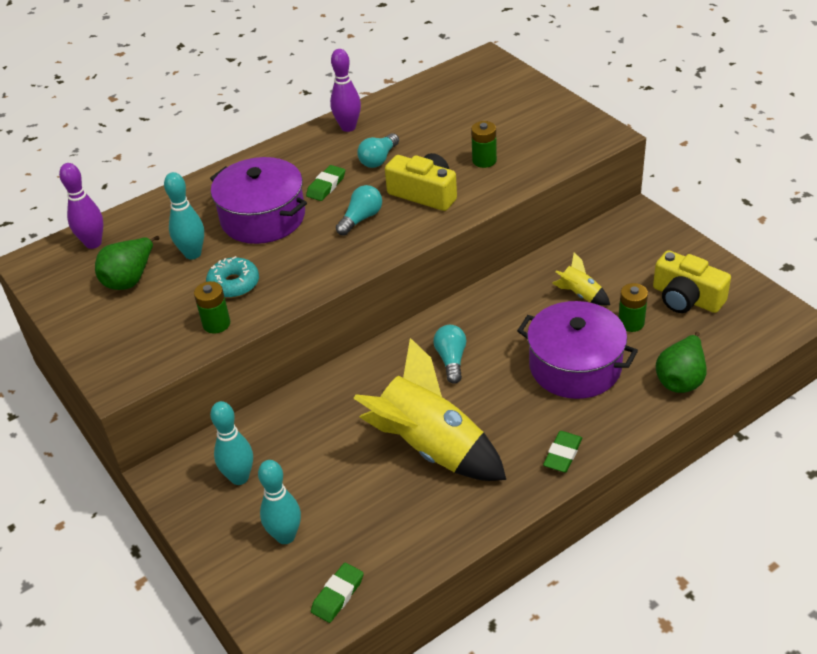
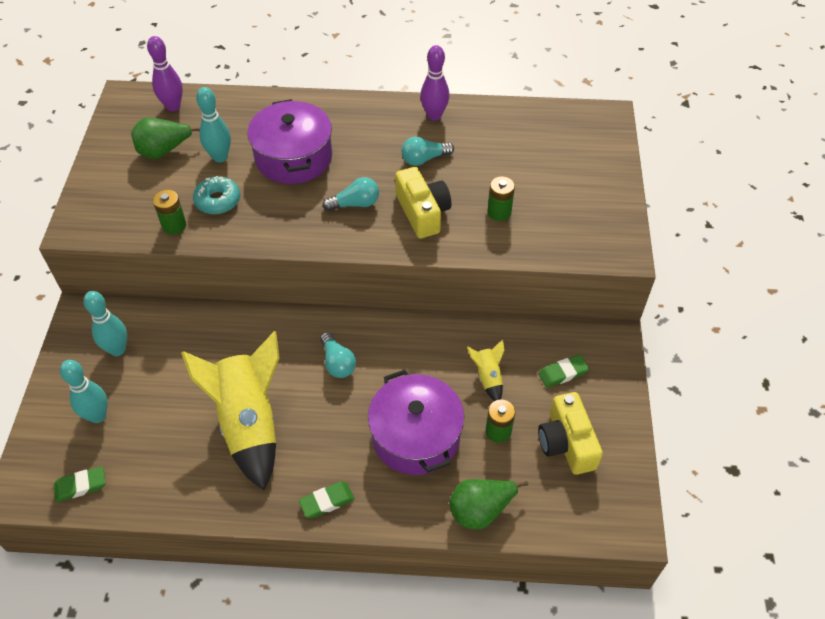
camera: 35 degrees right, 10 degrees up
(326, 186) = (363, 158): green eraser -> green eraser (563, 373)
(451, 360) = (337, 362): turquoise light bulb -> turquoise light bulb turned 120 degrees clockwise

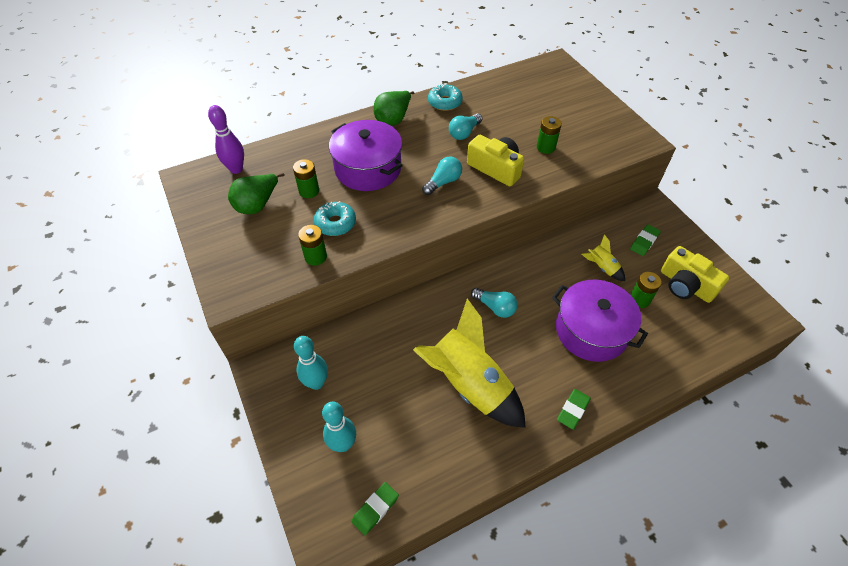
camera: 30 degrees left, 0 degrees up
(220, 157) = (309, 191): turquoise bowling pin -> green battery
(434, 115) = (445, 102): purple bowling pin -> turquoise donut
(480, 510) = (675, 358): green pear -> green pear (393, 119)

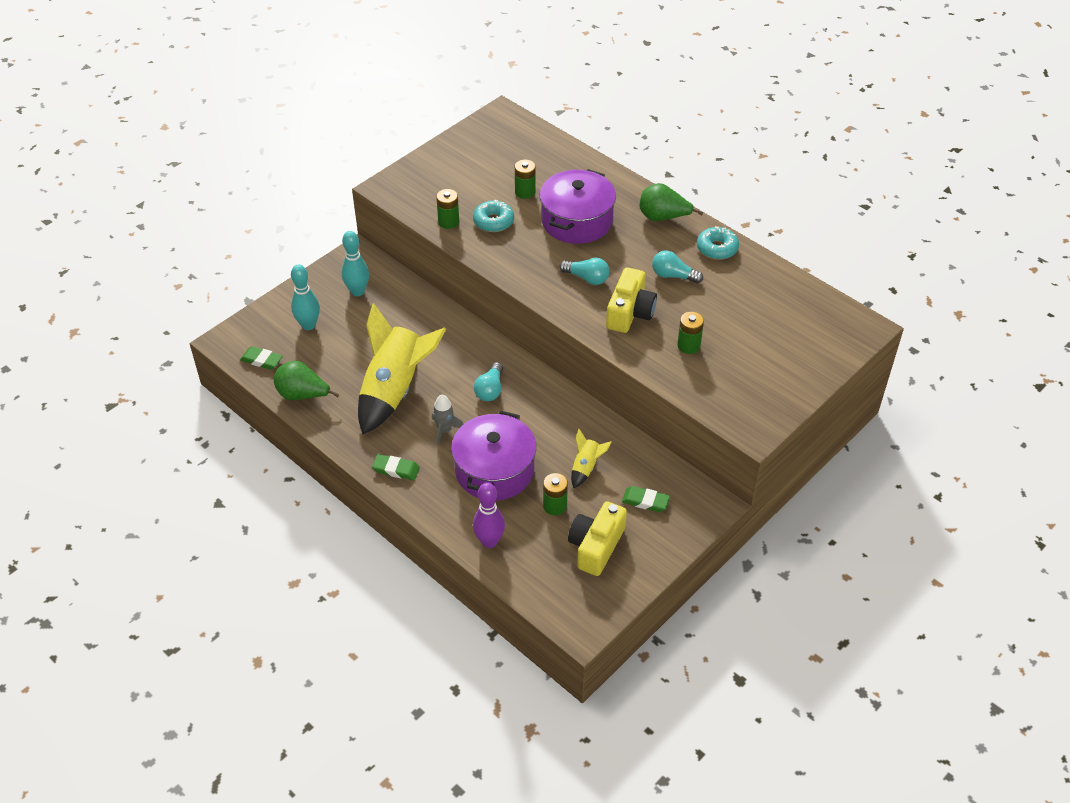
camera: 70 degrees right, 5 degrees down
(236, 169) = (528, 138): purple bowling pin -> purple bowling pin (489, 541)
(257, 205) = (491, 167): green pear -> green pear (303, 395)
(534, 356) = (444, 430): none -> grey rocket

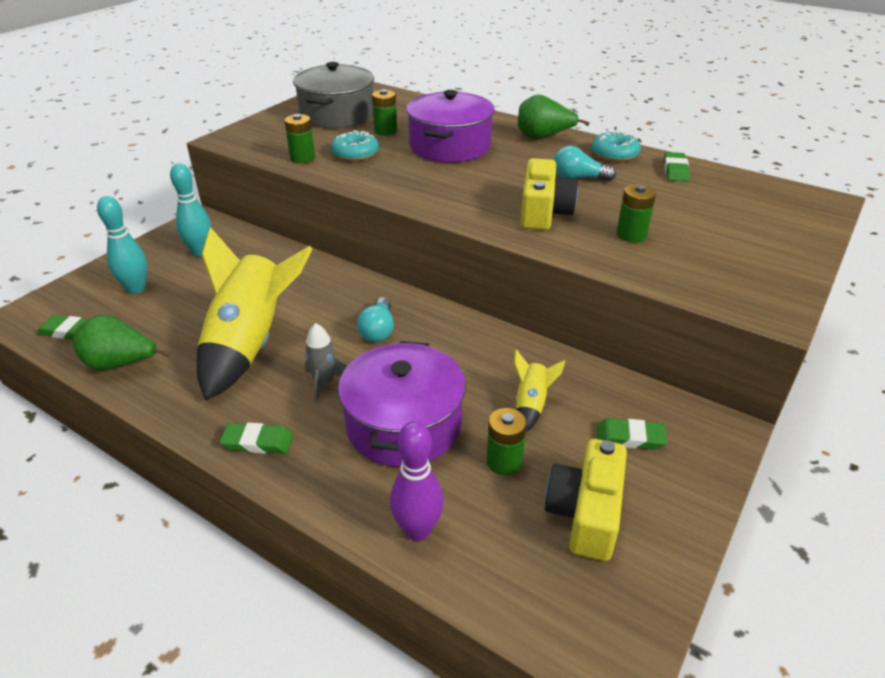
camera: 10 degrees left, 10 degrees down
(485, 162) = (337, 114): none -> grey pot
(587, 278) = (479, 188): turquoise light bulb -> none
(760, 276) = (675, 170): none -> green eraser

